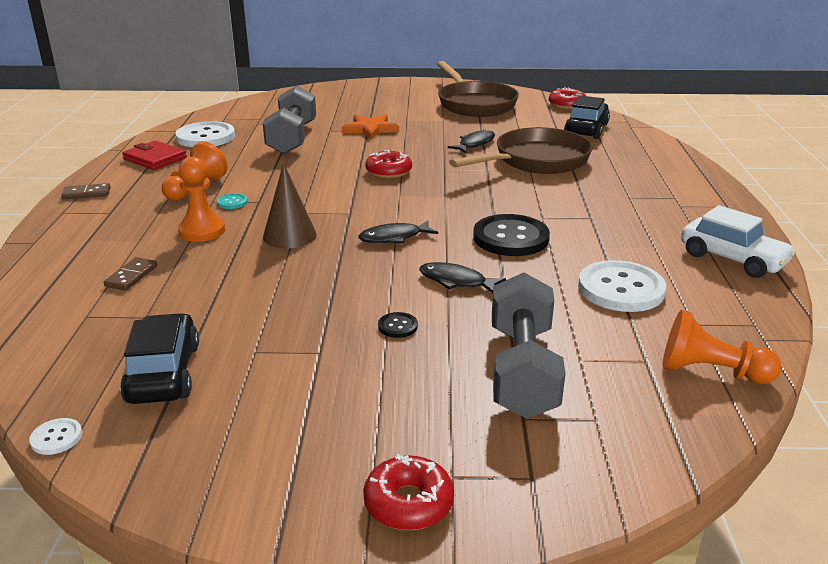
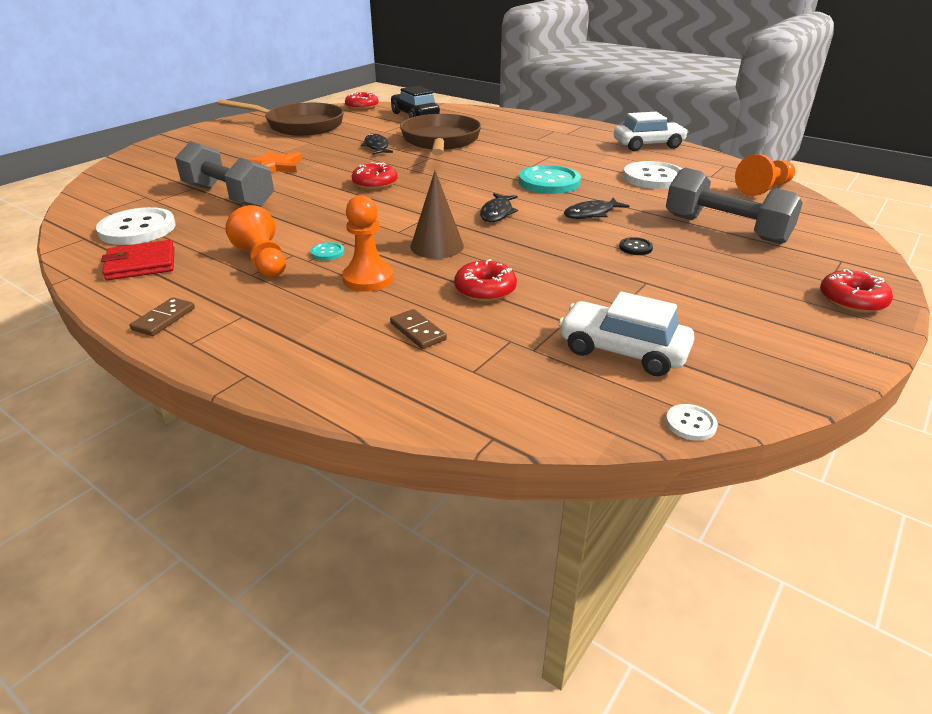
camera: 55 degrees left, 5 degrees up
(163, 373) = (622, 351): black car -> white car
(226, 280) = (485, 290): none -> red donut
(510, 238) = (549, 182): black button -> turquoise button

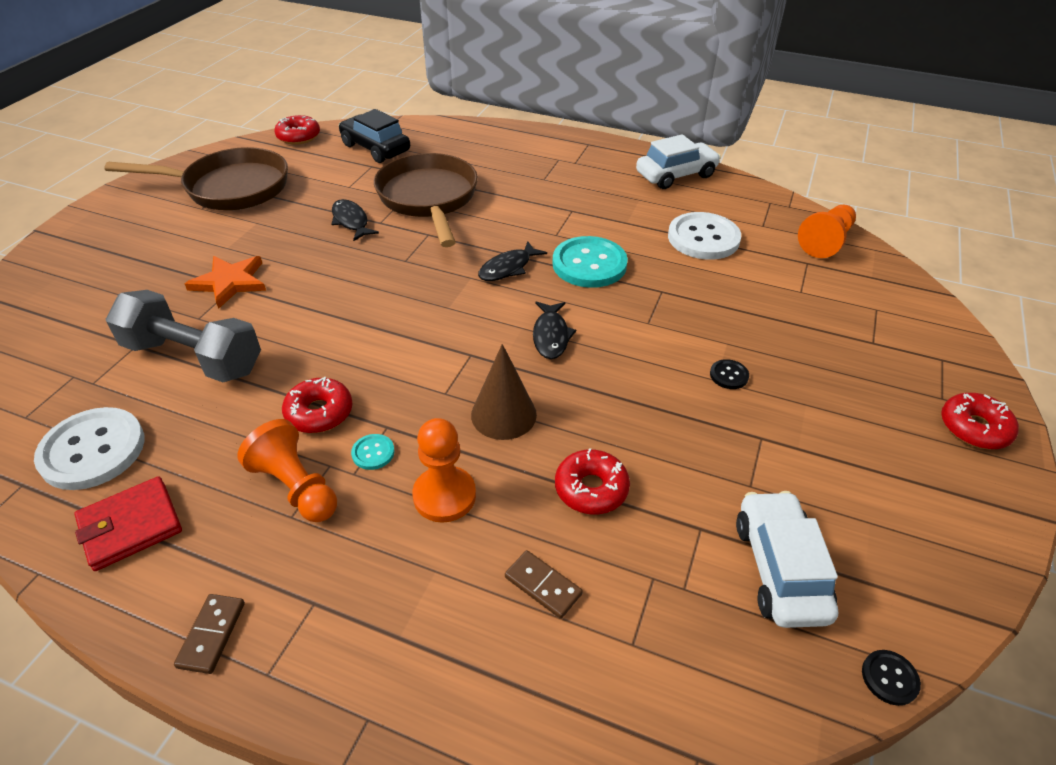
camera: 15 degrees left, 10 degrees up
(375, 184) = (379, 299): red donut -> red donut (319, 413)
(591, 214) = (659, 319): black fish -> black fish (508, 268)
(622, 351) = (779, 569): white car -> white car turned 75 degrees clockwise
(690, 423) = (889, 678): white button -> black button
(725, 229) = (811, 324): grey dumbbell -> none

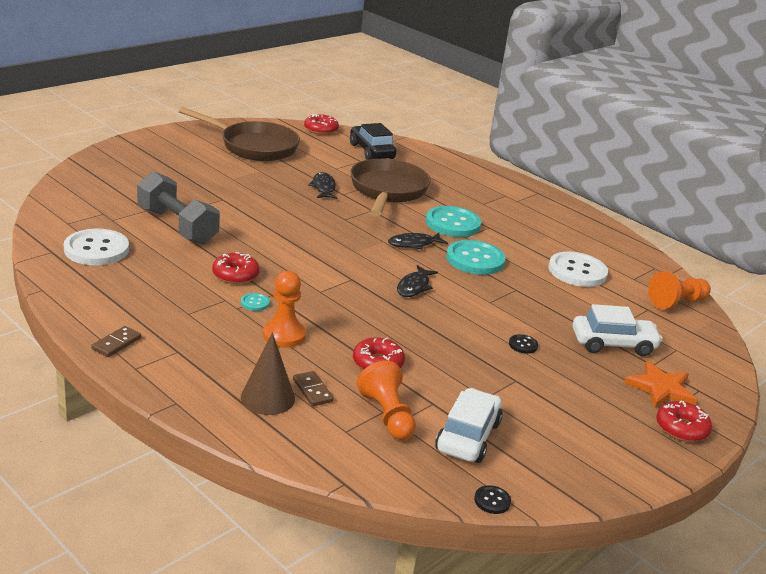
camera: 20 degrees right, 15 degrees down
(131, 526) = (99, 287): red wallet -> none
(230, 282) = (222, 196): orange star -> orange star (661, 388)
(296, 487) = (199, 302): orange pawn -> orange pawn (387, 416)
(503, 414) = (350, 313): brown cone -> brown cone (268, 398)
(530, 220) = (453, 223): none -> turquoise button
(676, 175) = (592, 230): white car -> white car (613, 344)

